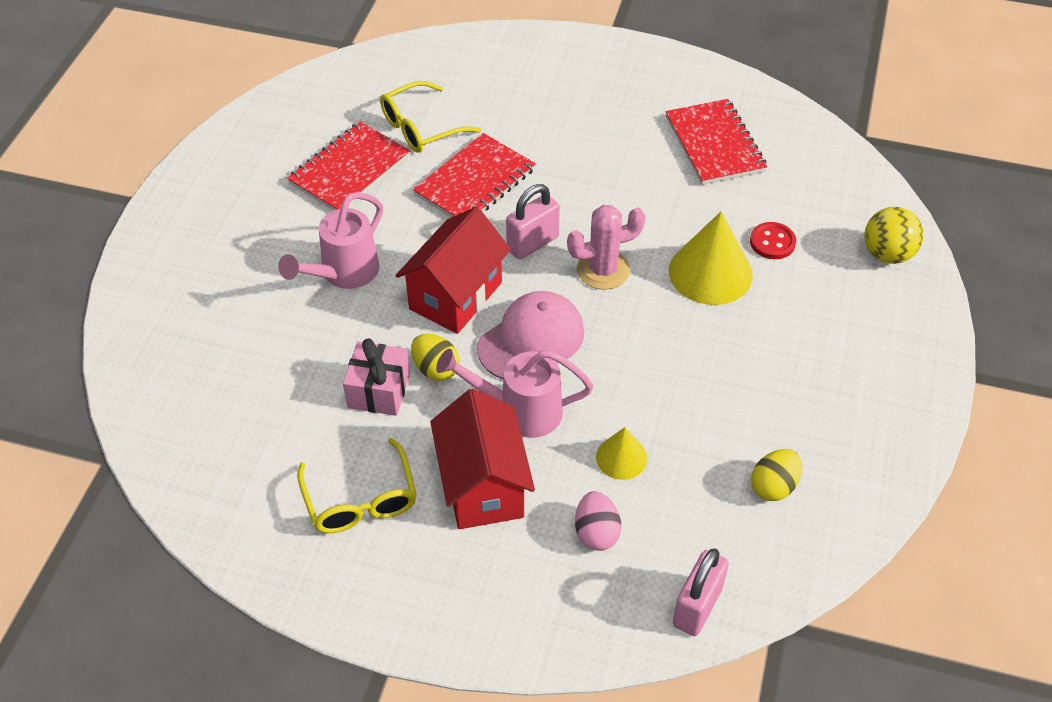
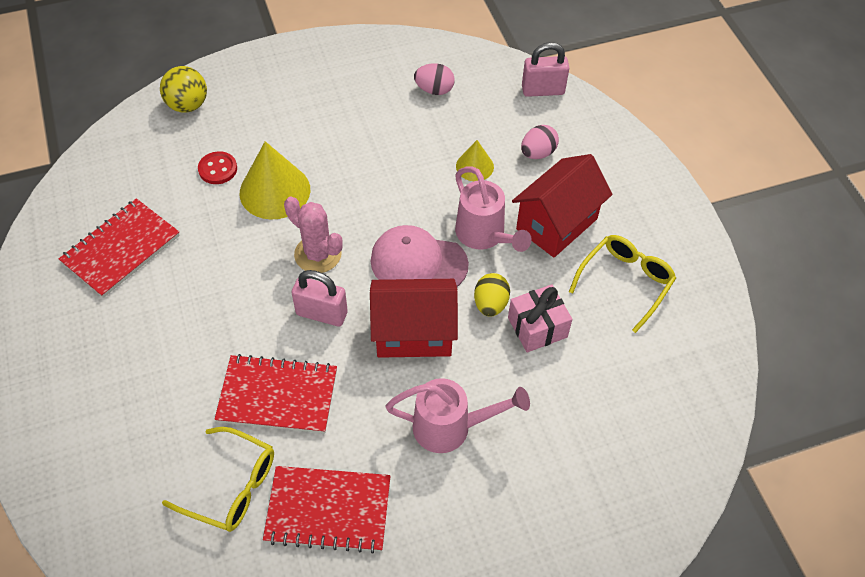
camera: 125 degrees left, 5 degrees up
(773, 486) = (434, 90): yellow egg -> pink egg

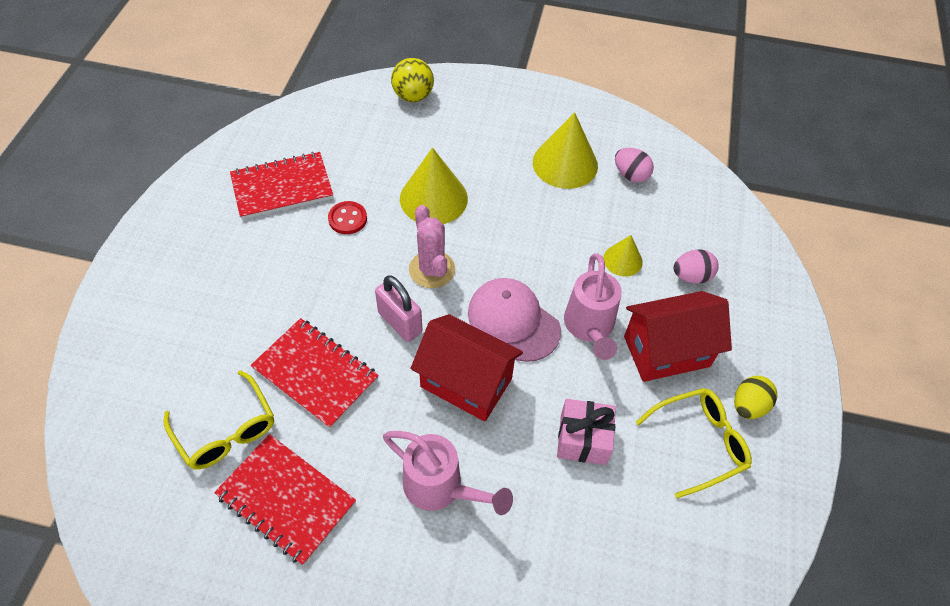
camera: 30 degrees right, 0 degrees up
(218, 169) = (400, 158): red button -> red button (347, 219)
(371, 105) = (565, 163): none -> yellow cone
(490, 304) = (553, 393): yellow egg -> yellow egg (748, 406)
(543, 90) = (734, 221): pink padlock -> none

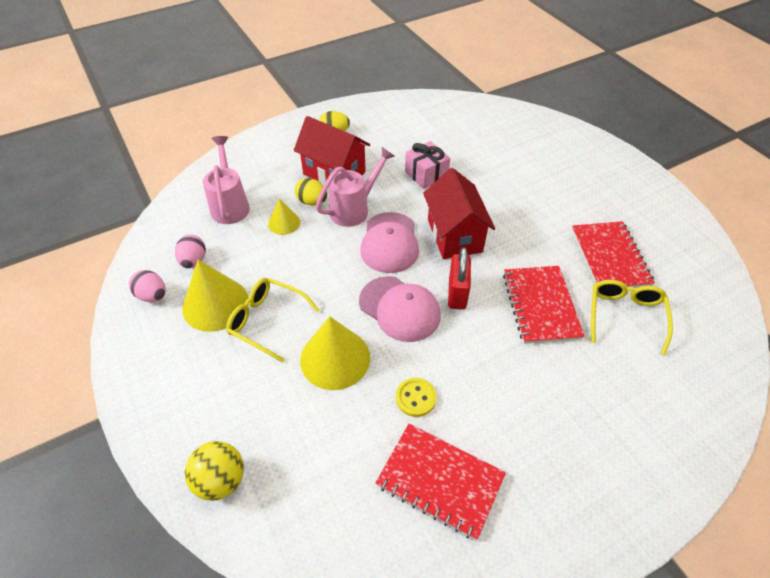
camera: 130 degrees left, 5 degrees down
(347, 219) = (415, 398): red button -> yellow button
(400, 322) = (457, 293): pink padlock -> red padlock
(432, 269) = (399, 309): pink cactus -> pink cap
(440, 488) = (519, 206): pink watering can -> pink watering can (230, 205)
(634, 301) = (312, 202): none -> yellow egg
(691, 276) = (265, 189): pink egg -> pink egg (152, 296)
(699, 443) = (376, 138): yellow glasses -> yellow glasses (267, 321)

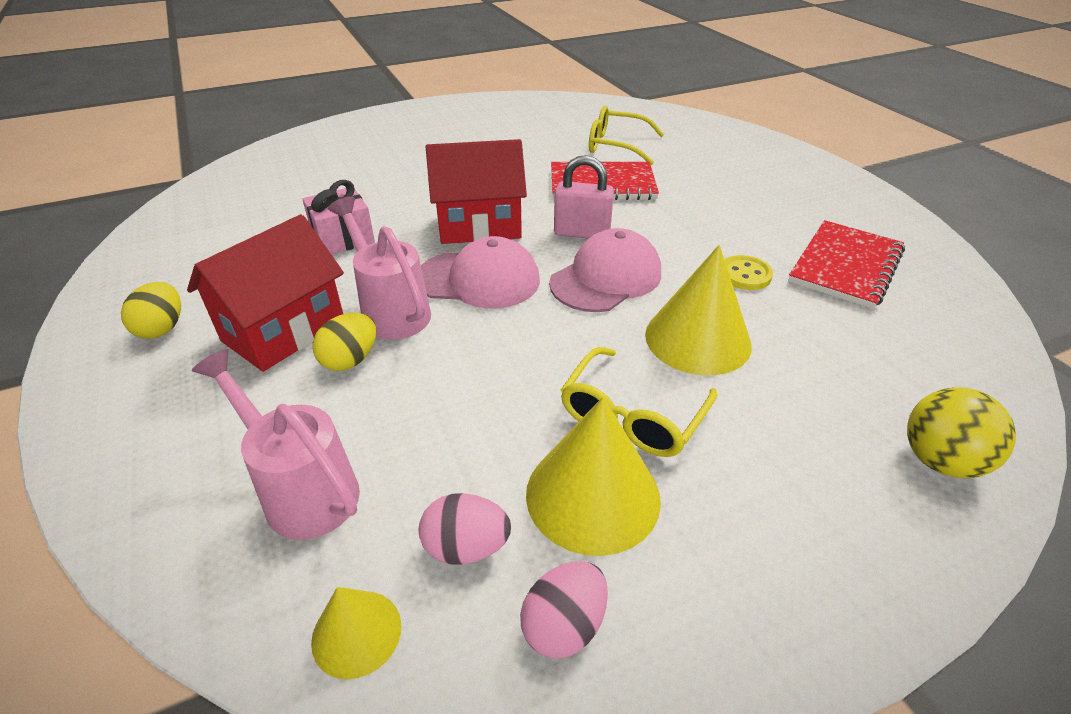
camera: 85 degrees left, 10 degrees down
(230, 205) = (303, 489): pink watering can -> pink watering can turned 45 degrees clockwise
(284, 223) = (394, 398): yellow cone -> yellow cone (356, 633)
(457, 293) = (582, 233): red padlock -> pink padlock
(609, 257) = (537, 141): red notebook -> none

